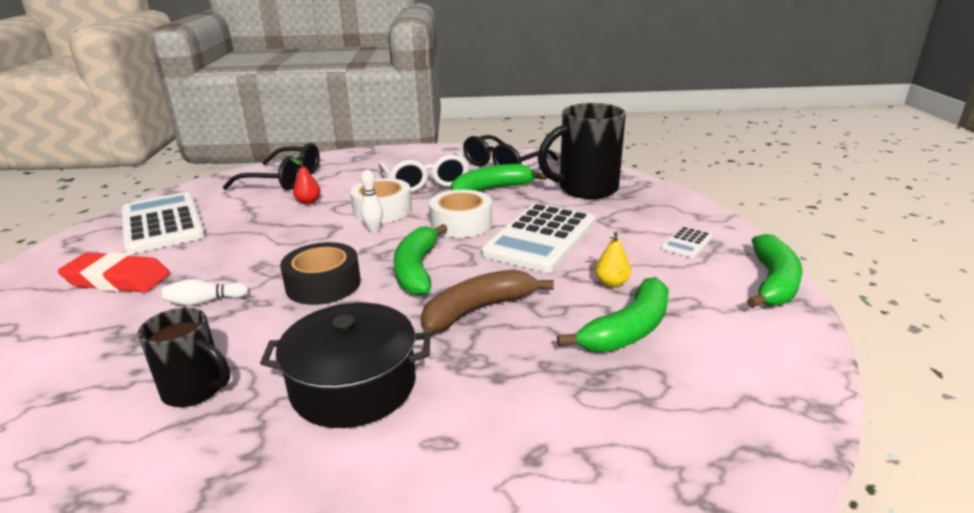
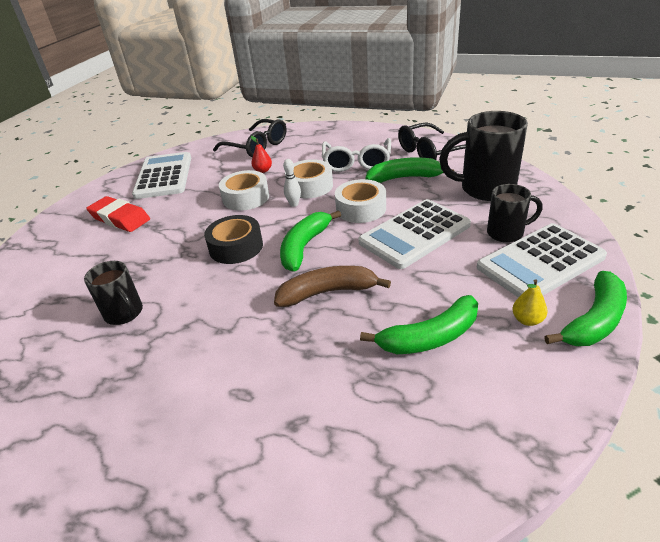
camera: 25 degrees right, 10 degrees up
(205, 301) = (159, 246): white bowling pin -> none
(303, 231) = (246, 197): none -> white tape
(353, 385) = (213, 335): black pot -> none
(611, 283) = (445, 290): yellow pear -> yellow pear (527, 320)
(635, 223) = (506, 233): none -> black mug
(686, 243) = (540, 262): white calculator -> white calculator, size x2.22

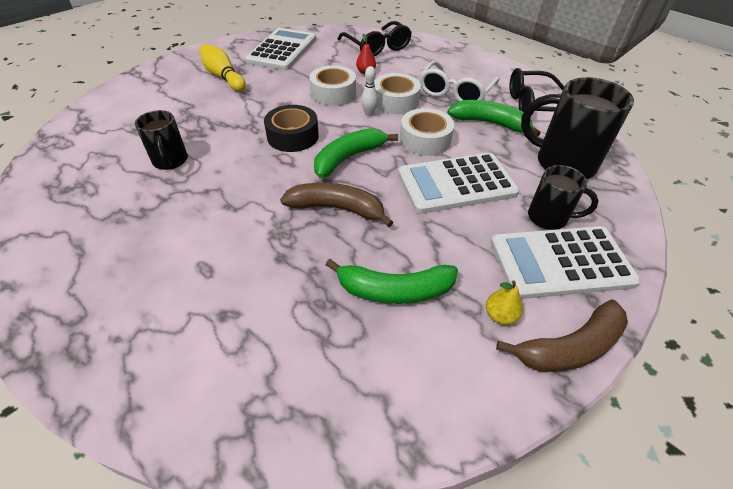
camera: 20 degrees right, 10 degrees up
(120, 218) = (223, 77): red eraser -> yellow bowling pin
(594, 320) = (569, 347): green banana -> brown banana

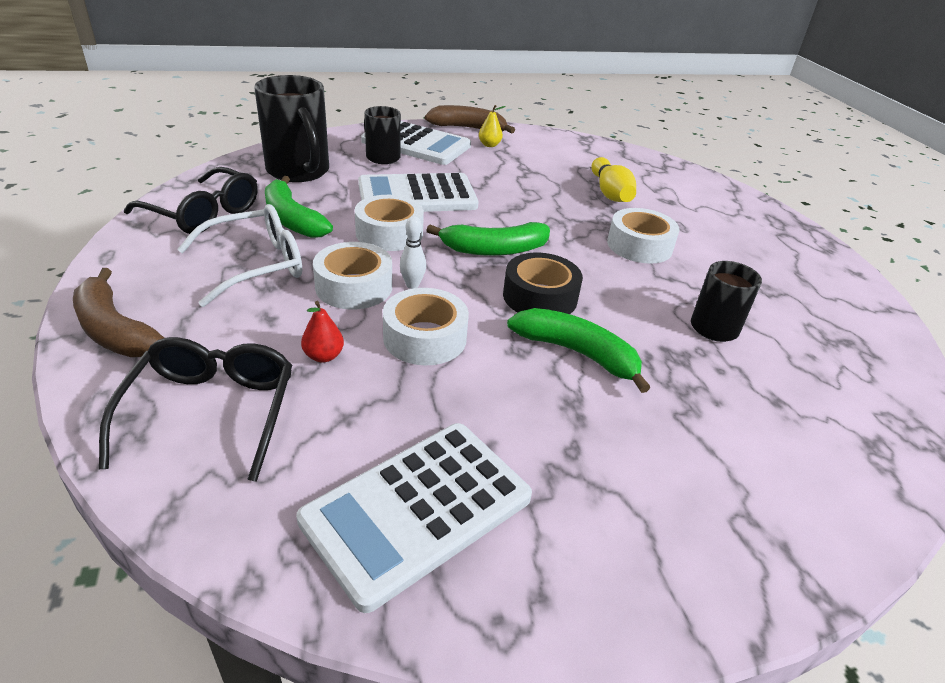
camera: 150 degrees left, 10 degrees down
(223, 77) = (598, 470): yellow bowling pin -> yellow bowling pin (610, 193)
(241, 215) = (639, 246): none -> white tape
(337, 209) = (545, 219): brown banana -> brown banana (115, 330)
(394, 290) = (543, 172): green banana -> green banana (577, 353)
(456, 183) = (417, 195): white calculator -> white calculator turned 150 degrees clockwise

